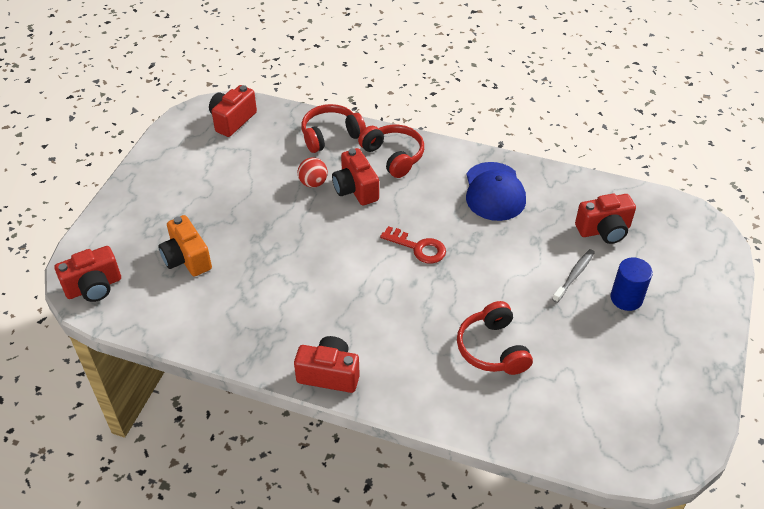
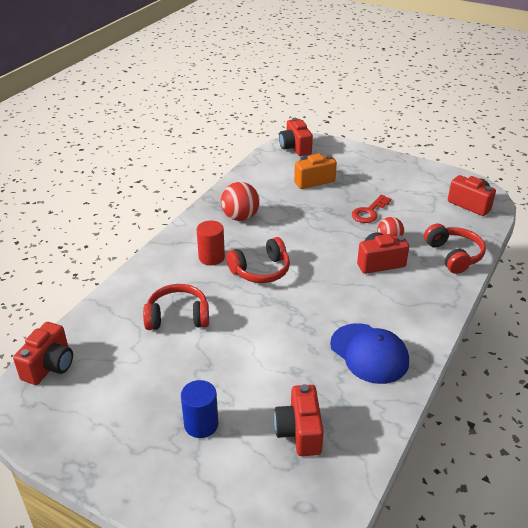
camera: 100 degrees right, 10 degrees down
(285, 323) = (240, 217): none -> red ball
(329, 374) = (188, 232): red camera -> red camera (49, 366)
(377, 338) = (211, 257): none -> red cylinder
(393, 156) = (424, 290): red headphones -> red headphones (261, 270)
(418, 248) = (301, 290): red key -> red key (369, 212)
(494, 192) = (369, 353): blue cap -> blue cap turned 135 degrees counterclockwise
(574, 275) = (242, 390): grey toothbrush -> none

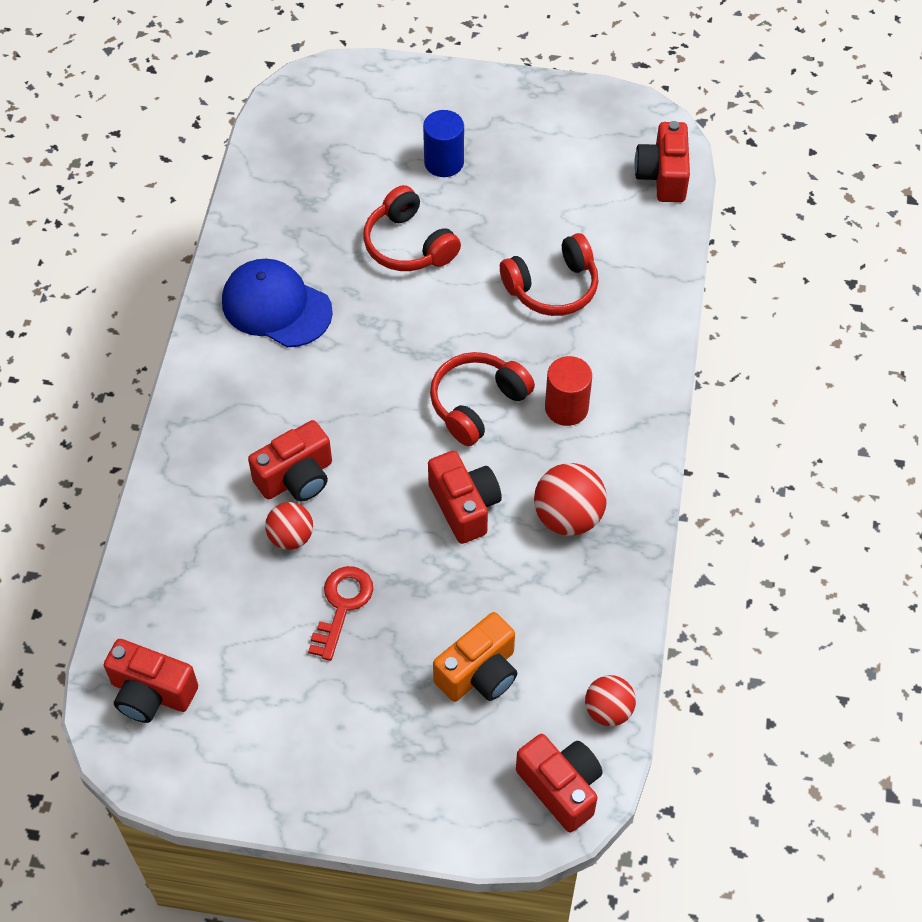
camera: 160 degrees right, 20 degrees up
(263, 161) = (608, 710): none -> red ball
(299, 432) = (332, 184): red camera -> red camera (464, 506)
(453, 255) = (176, 533): red headphones -> red headphones (408, 245)

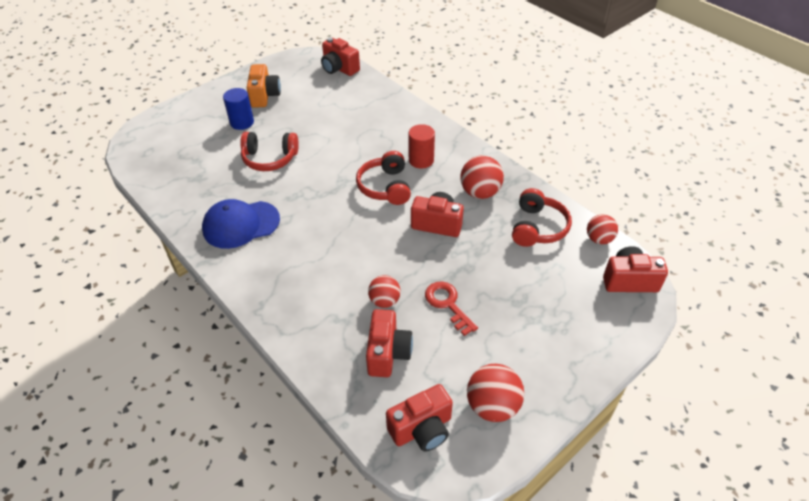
camera: 50 degrees left, 10 degrees down
(235, 744) = (492, 406): none -> red ball
(296, 478) = (351, 277): red camera -> red camera (388, 353)
(479, 673) = (538, 273): orange camera -> orange camera (264, 96)
(552, 287) = (353, 128): red headphones -> red headphones (537, 227)

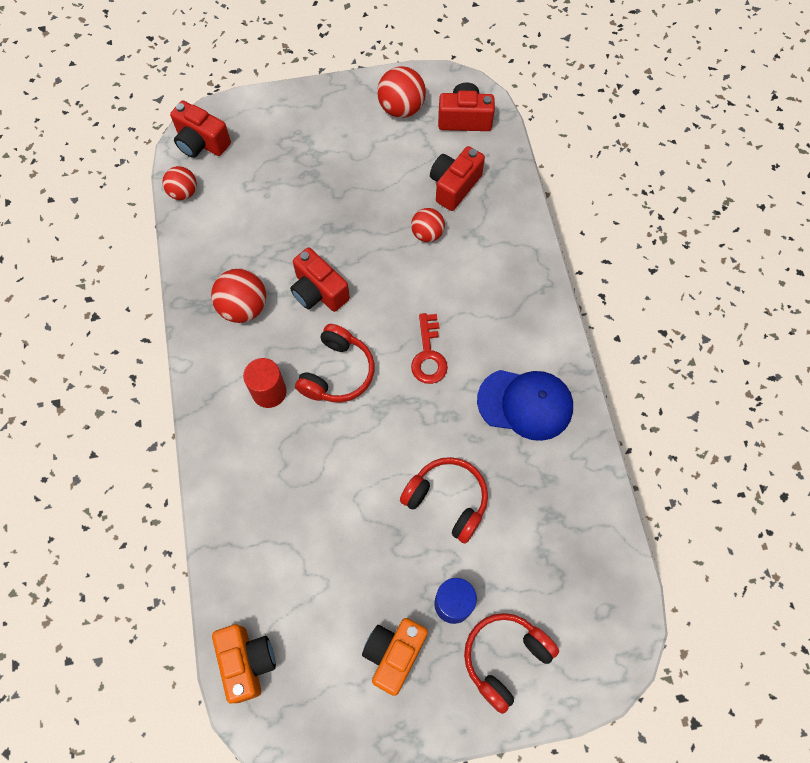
camera: 150 degrees left, 20 degrees up
(339, 68) = (247, 662): red camera -> orange camera
(448, 304) = (374, 202): red key -> red key (428, 355)
(537, 227) = (226, 234): red headphones -> red headphones (505, 658)

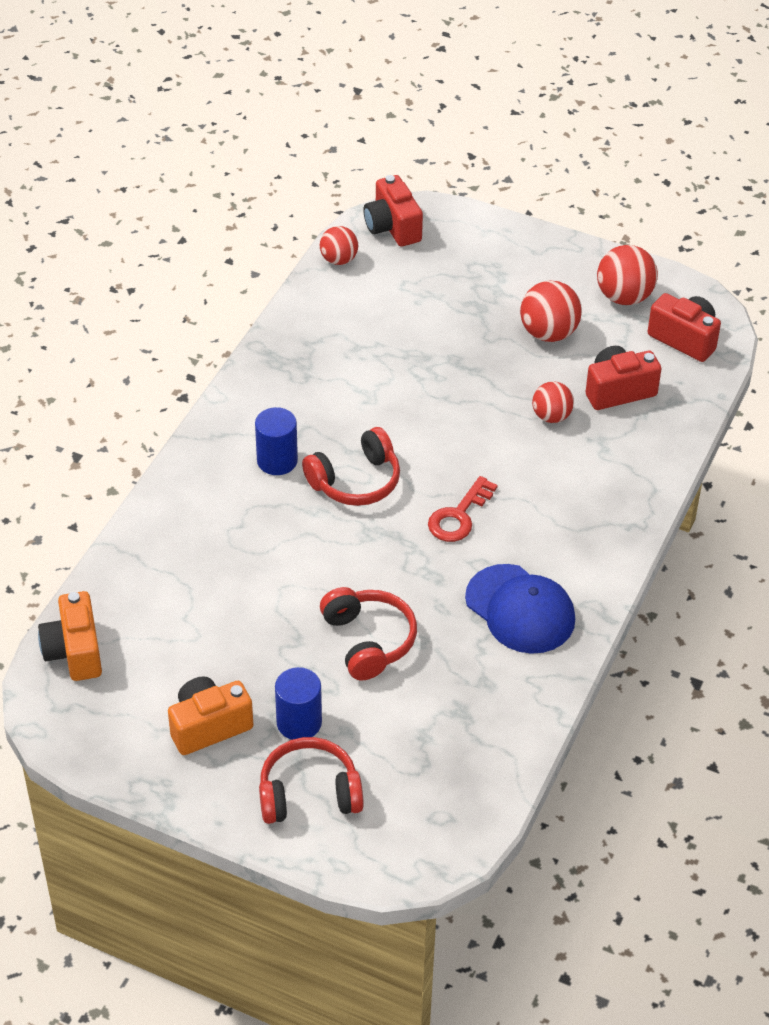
camera: 35 degrees right, 20 degrees down
(243, 307) = (313, 381): red ball -> red ball (548, 333)
(247, 662) = (74, 652): orange camera -> orange camera turned 150 degrees clockwise
(269, 392) = (277, 460): red cylinder -> blue cylinder
(318, 292) = (397, 407): red camera -> none

